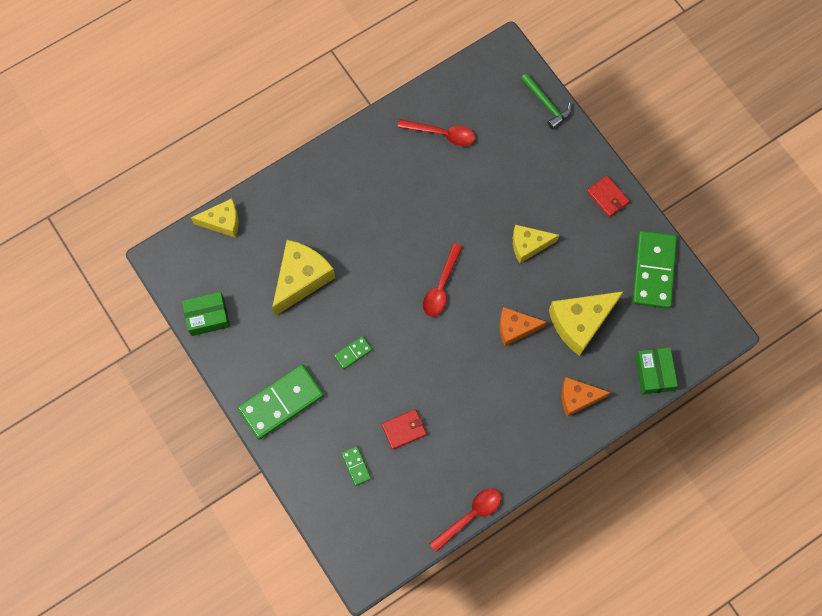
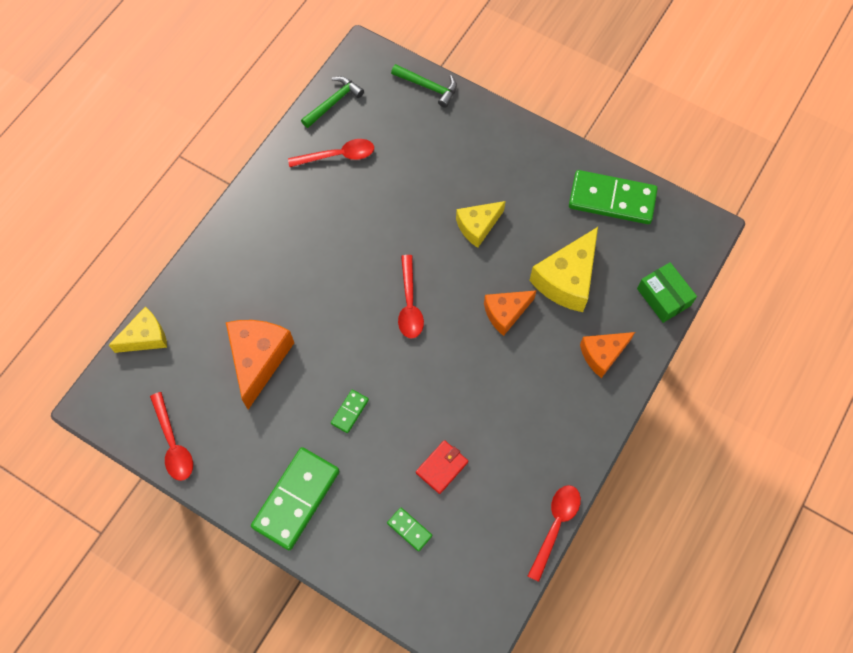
camera: 25 degrees left, 5 degrees down
(207, 317) = (173, 443): green box -> red spoon
(301, 279) = (258, 359): yellow cheese -> orange cheese
(460, 85) = (333, 102): none -> green hammer
(607, 197) = (531, 149): red wallet -> none
(653, 271) = (612, 199): green domino -> green domino turned 60 degrees counterclockwise

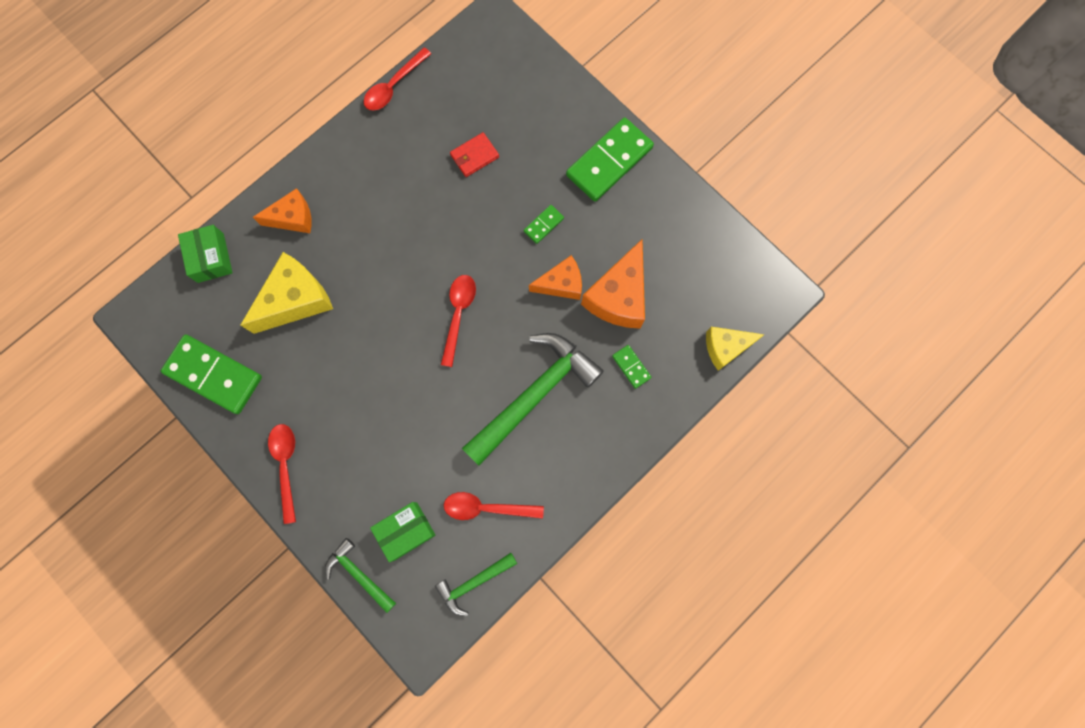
camera: 165 degrees left, 10 degrees up
(173, 443) = (711, 237): red spoon -> red spoon (286, 466)
(319, 252) = (534, 395): none -> green hammer
(401, 124) = (405, 531): none -> green box
(409, 529) = (517, 113): green domino -> green domino (631, 367)
(478, 226) = (363, 381): yellow cheese -> none
(505, 313) = (368, 281): orange cheese -> orange cheese (561, 284)

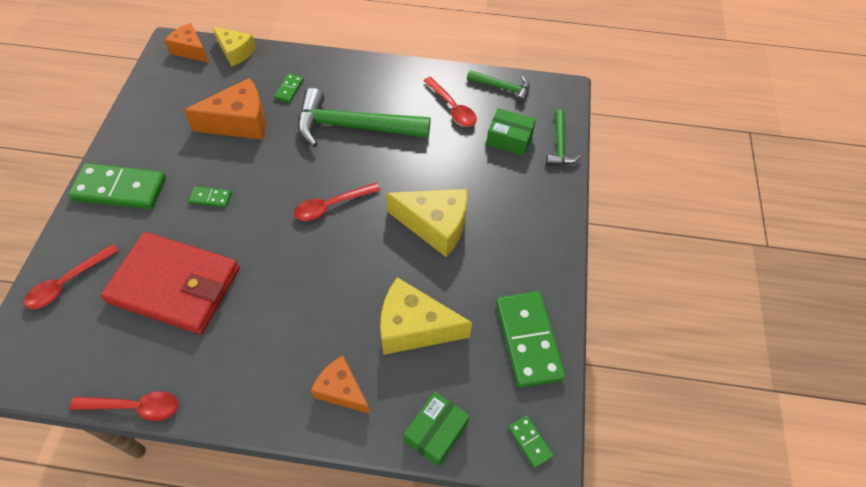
camera: 130 degrees left, 20 degrees down
(150, 313) = (530, 442): none -> green domino
(286, 466) = (541, 236): red spoon -> red spoon (68, 282)
(369, 385) = (435, 226): none -> yellow cheese
(474, 156) = (175, 285): red wallet -> red wallet, size x2.46
(561, 284) = (255, 159): orange cheese -> orange cheese (190, 50)

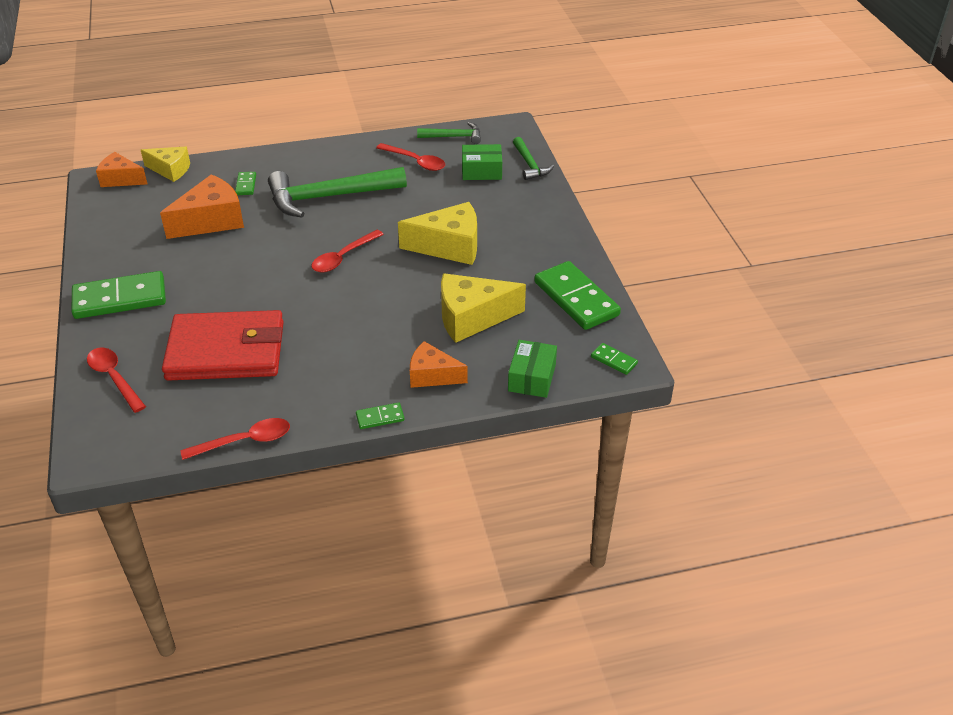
camera: 20 degrees left, 15 degrees down
(68, 282) = (114, 378): red spoon -> red spoon turned 120 degrees clockwise
(211, 198) = (219, 282): green domino -> green domino (380, 417)

